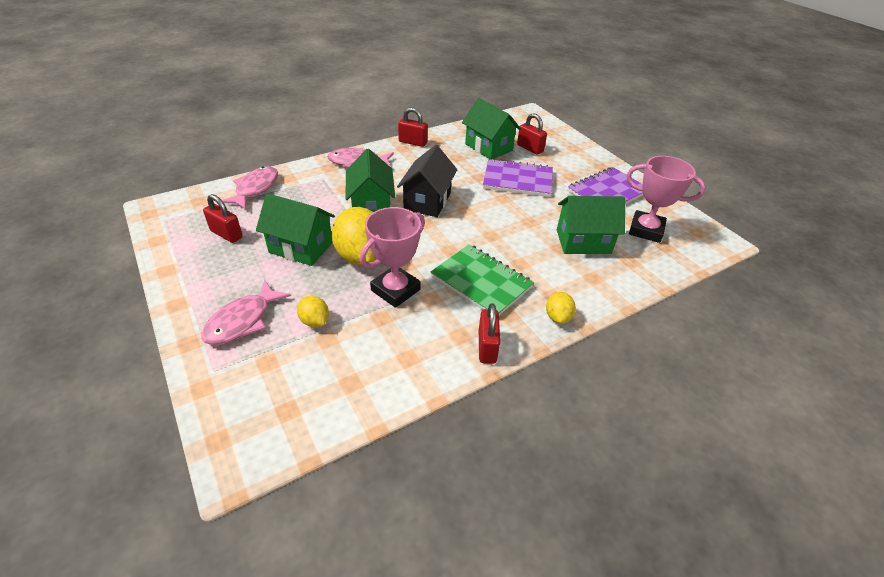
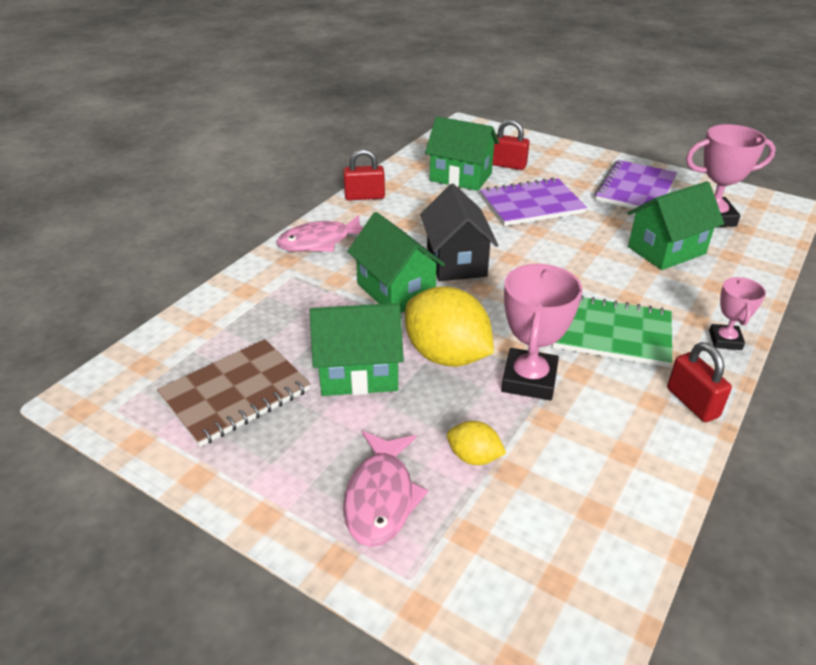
camera: 25 degrees left, 5 degrees down
(226, 234) = (236, 394): red padlock -> brown notebook
(255, 189) = (213, 320): pink fish -> none
(558, 317) = (725, 340): yellow lemon -> pink trophy

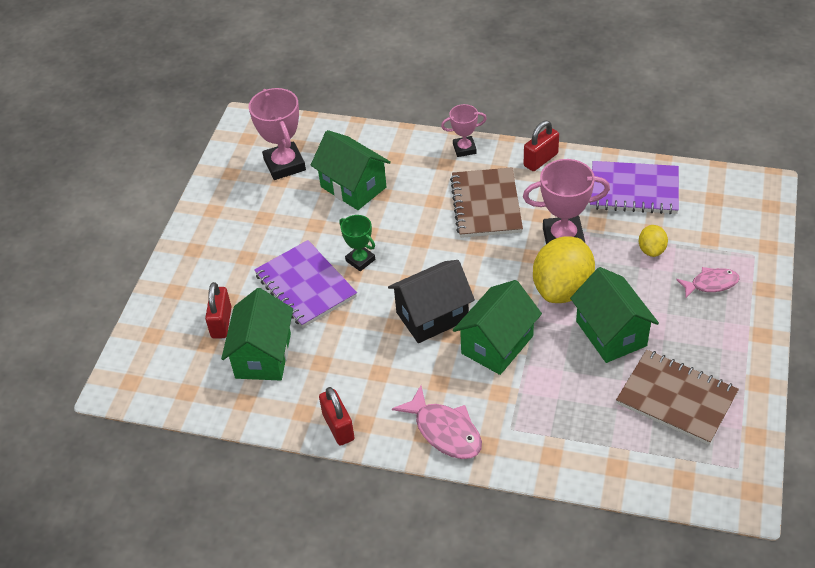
camera: 105 degrees left, 10 degrees up
(381, 497) = (711, 284): pink fish -> pink fish, size x0.66
(552, 236) = (360, 260): none -> green trophy
(611, 333) = (486, 205): green notebook -> brown notebook
(635, 189) = (246, 217): purple notebook -> purple notebook (634, 190)

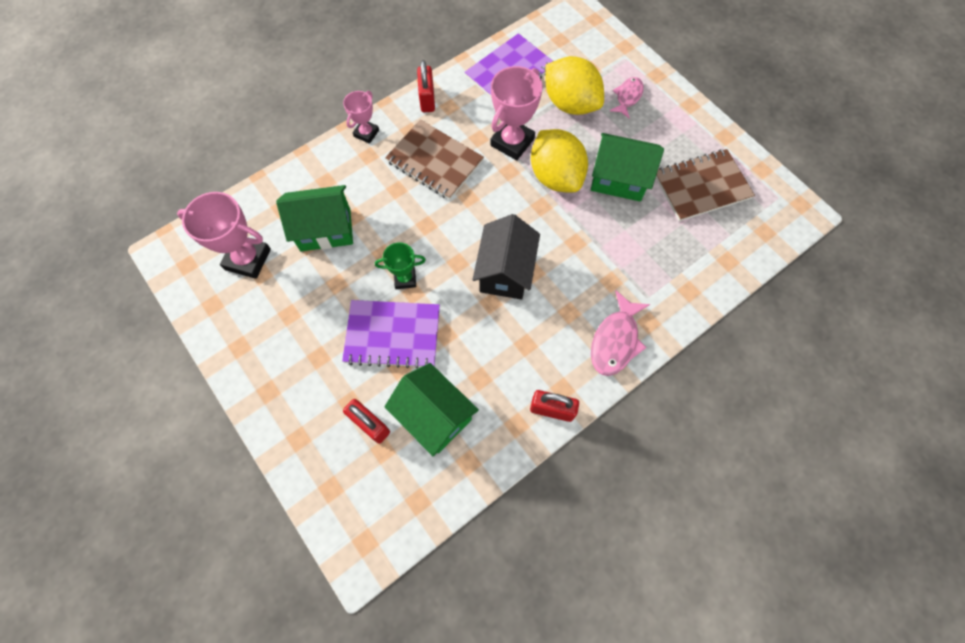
camera: 55 degrees left, 20 degrees up
(444, 431) = (615, 340): pink fish -> pink fish turned 120 degrees clockwise
(497, 344) = (568, 251): green house -> none
(651, 250) = (570, 104): yellow lemon -> yellow lemon, size x2.05

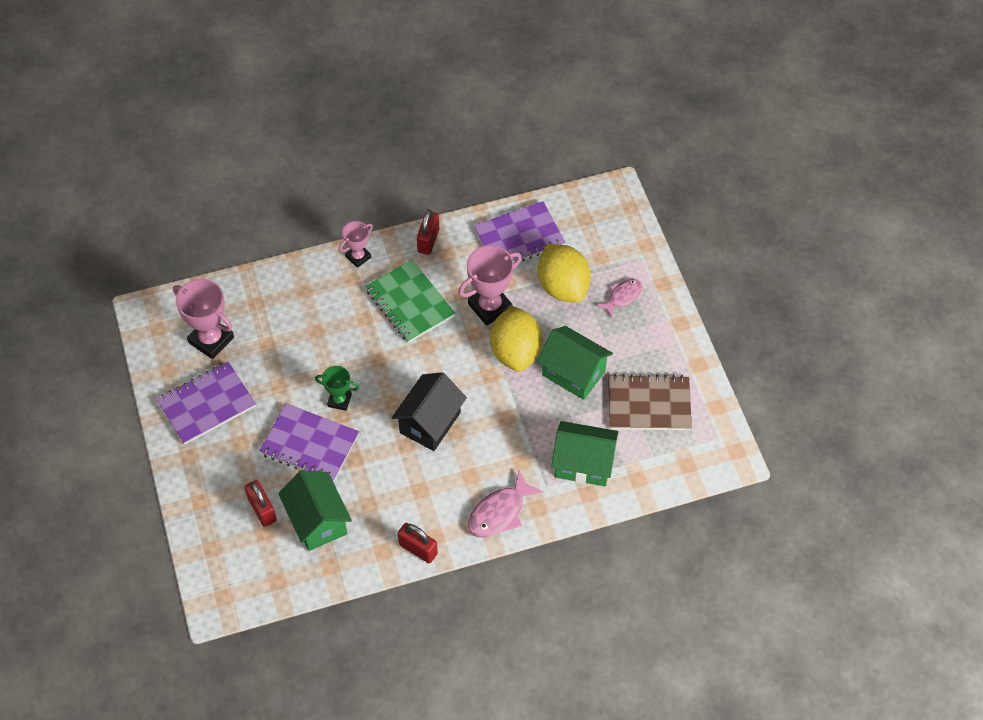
camera: 20 degrees right, 10 degrees down
(267, 328) = (207, 404): none -> purple notebook
(325, 230) = (287, 335): green house -> green house (583, 464)
(434, 161) = (410, 303): brown notebook -> green notebook

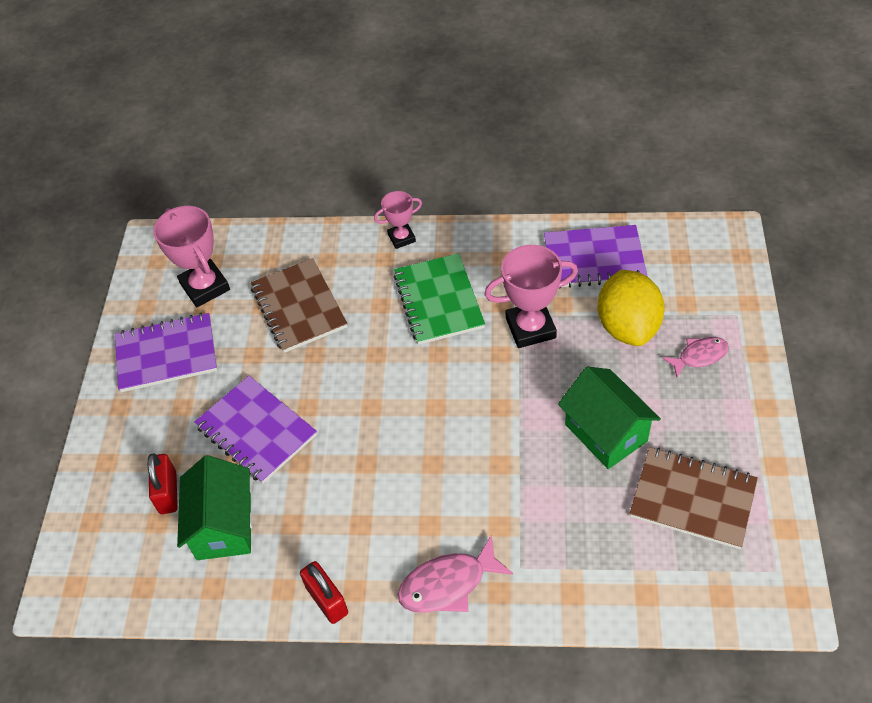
camera: 25 degrees right, 5 degrees down
(298, 337) = (299, 307): none -> brown notebook
(339, 400) = (312, 389): green trophy -> none
(428, 240) = (487, 239): red padlock -> none
(430, 423) = (406, 444): black house -> none
(515, 352) = (542, 388): yellow lemon -> none
(583, 464) = (579, 552): green house -> none

